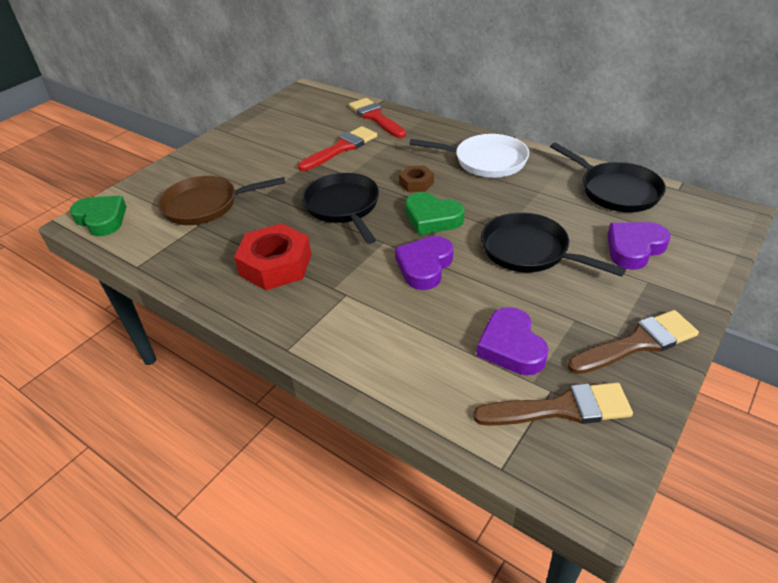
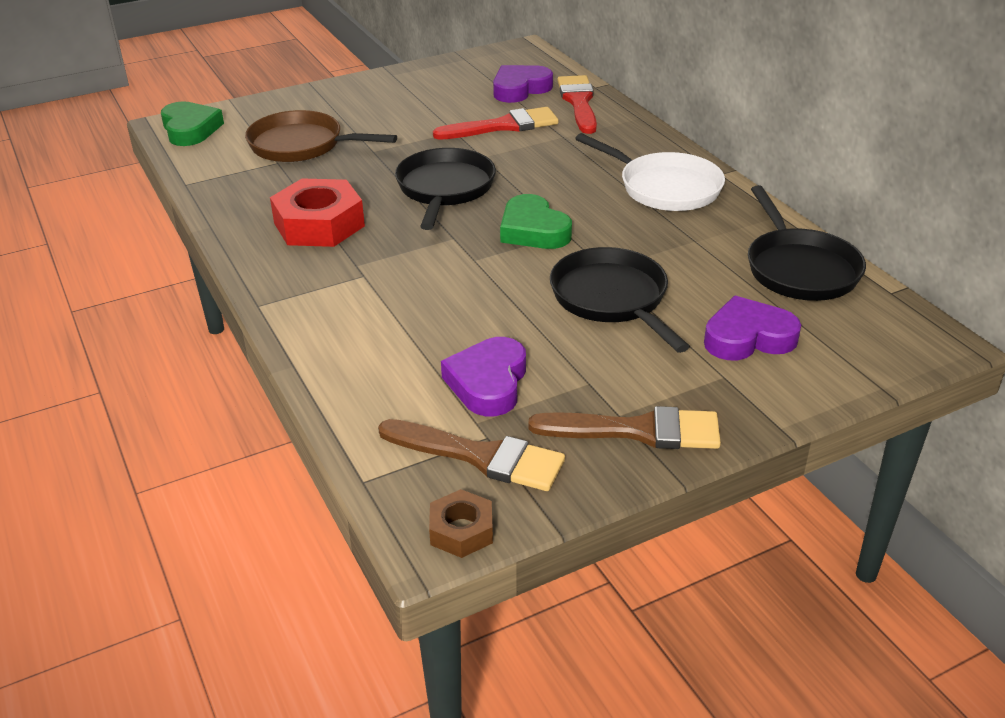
camera: 25 degrees right, 5 degrees down
(416, 183) = (553, 188): brown nut -> brown nut (461, 530)
(424, 266) = (474, 276): purple heart -> purple heart (520, 89)

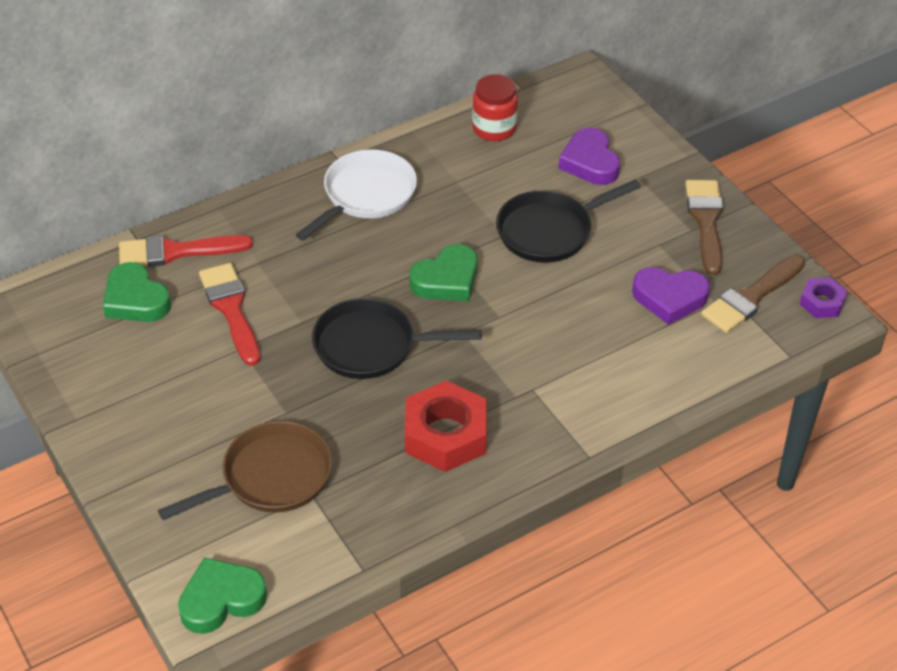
camera: 95 degrees left, 10 degrees up
(302, 145) = (270, 478): brown pan -> brown pan turned 135 degrees counterclockwise
(461, 530) = (822, 302): brown nut -> purple nut
(481, 456) = (750, 297): brown brush -> brown brush turned 150 degrees counterclockwise
(520, 89) = (135, 299): purple heart -> green heart
(799, 268) = (494, 128): black pan -> red jar

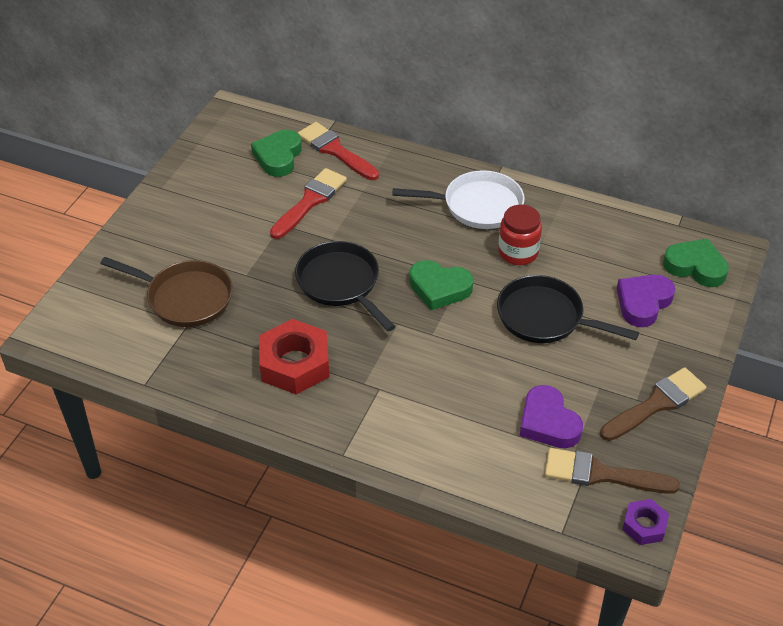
camera: 55 degrees right, 0 degrees up
(221, 600) = (70, 329): green heart -> green heart (695, 267)
(494, 128) = (617, 233): red jar -> red jar (518, 252)

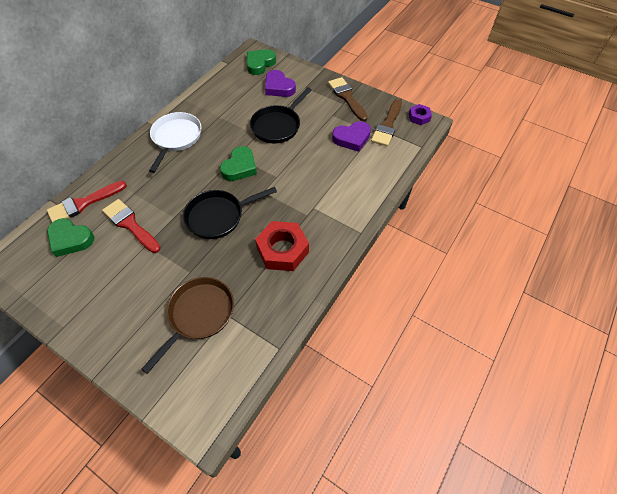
camera: 80 degrees left, 10 degrees up
(518, 252) = (223, 127): red jar -> none

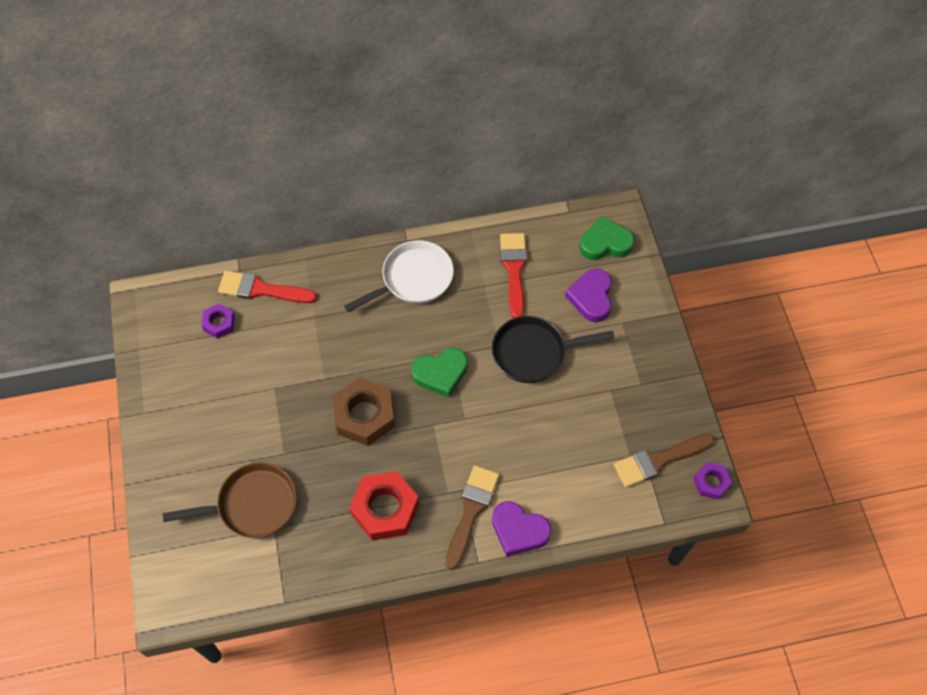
camera: 45 degrees right, 5 degrees up
(71, 239) = (219, 323): green heart -> purple nut
(130, 224) = (280, 352): red brush -> red brush (514, 270)
(218, 216) = (364, 415): black pan -> brown nut
(347, 97) = (656, 379): brown brush -> brown brush (471, 511)
(352, 138) = (597, 441): purple heart -> purple heart (519, 530)

